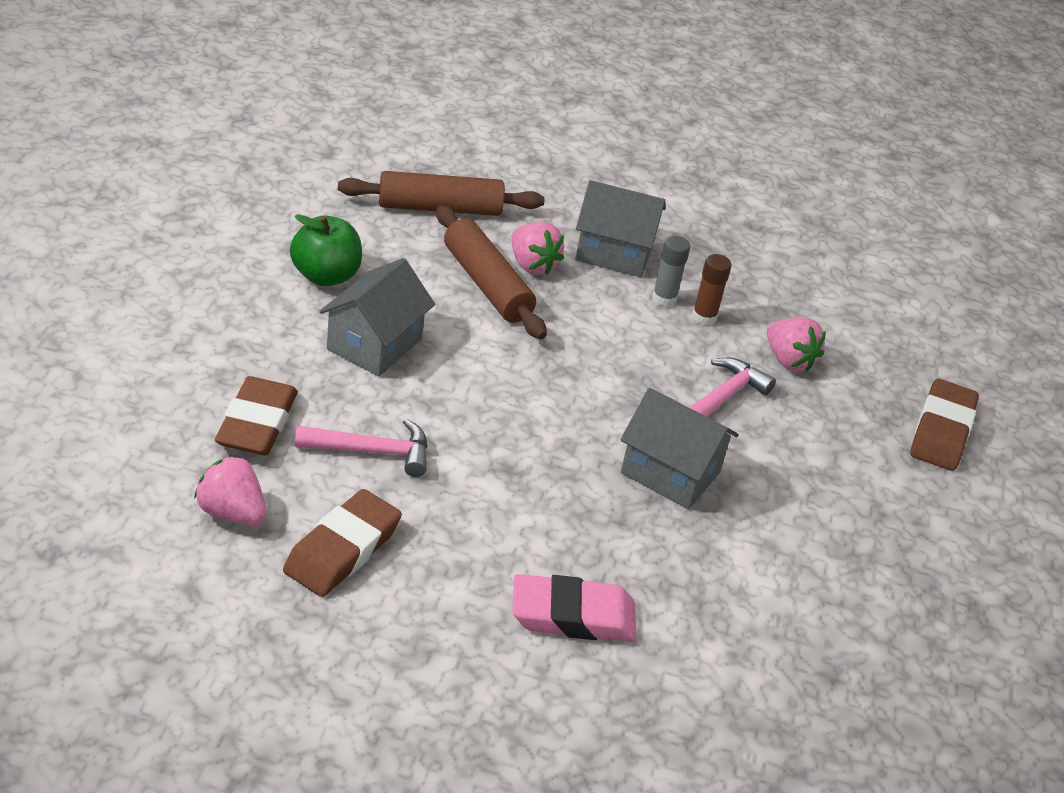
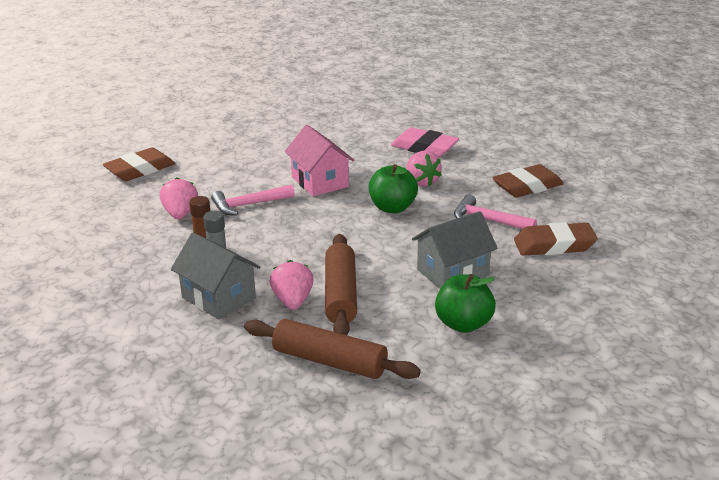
camera: 145 degrees left, 10 degrees down
(231, 512) = (583, 210): pink strawberry -> pink strawberry (421, 182)
(257, 423) = (554, 245): brown eraser -> brown eraser turned 45 degrees clockwise
(524, 443) = (392, 208): none -> green apple
(670, 472) = (320, 182): grey house -> pink house

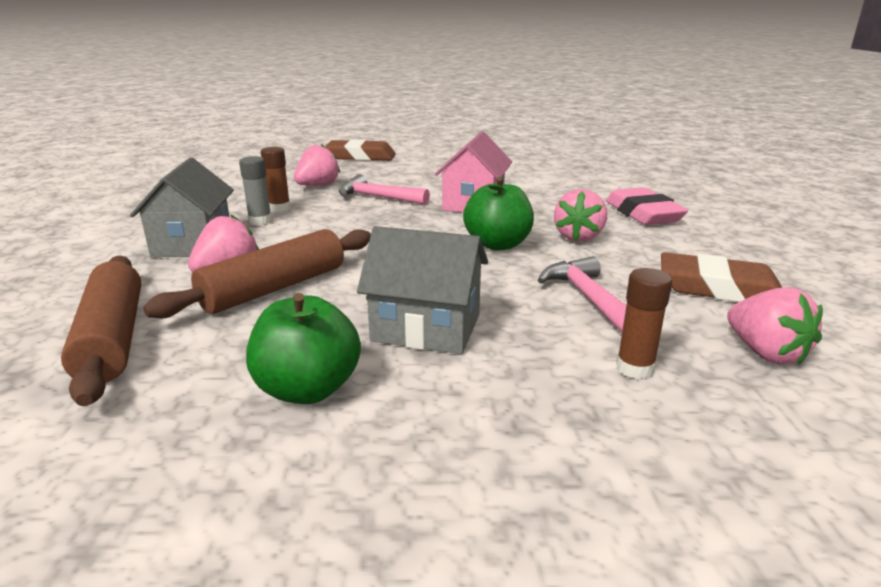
camera: 45 degrees right, 5 degrees down
(554, 245) = (635, 368): brown eraser -> brown glue stick
(583, 213) = (765, 353): none -> pink strawberry

